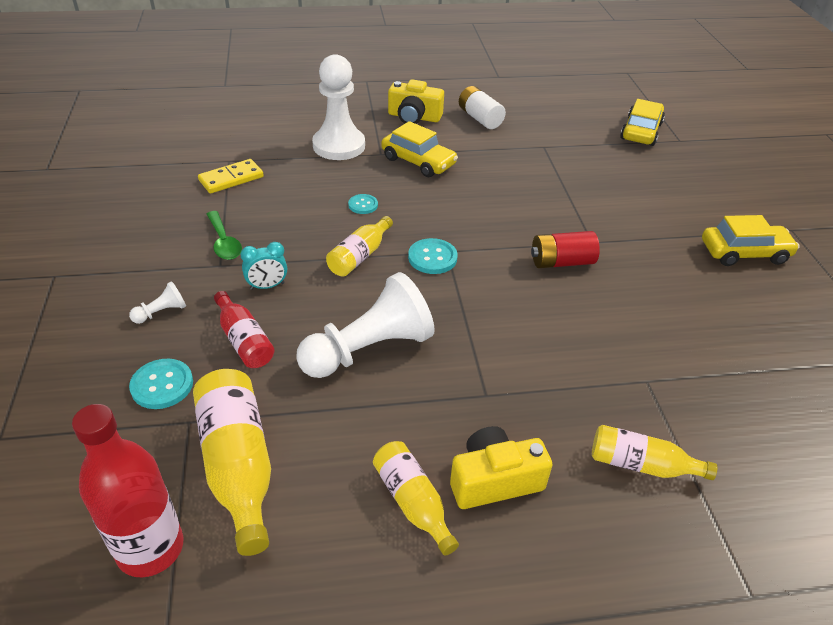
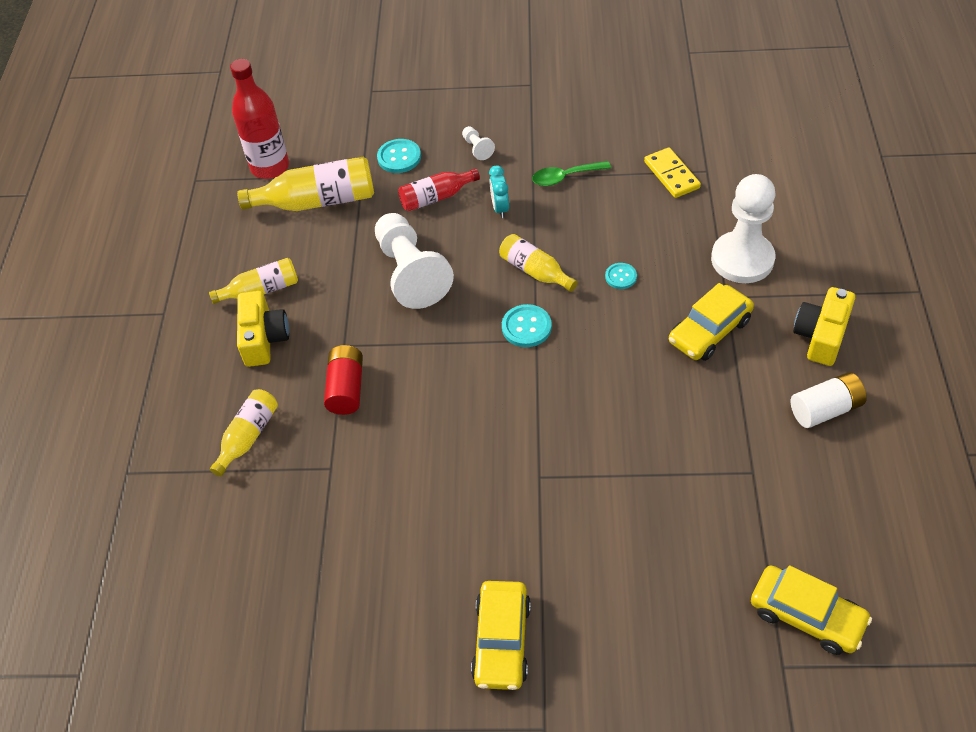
camera: 105 degrees right, 10 degrees up
(561, 262) = (507, 438): red battery -> red battery (346, 389)

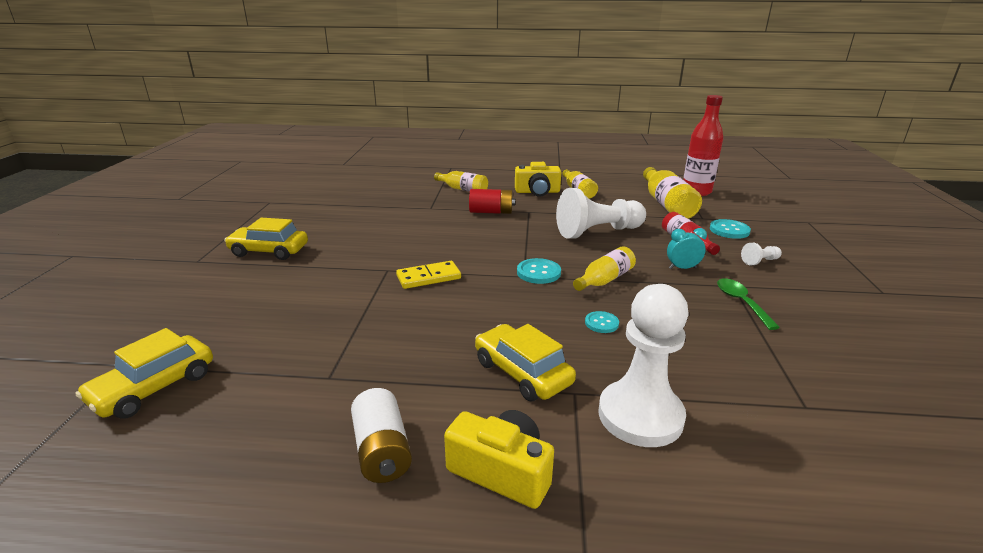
camera: 90 degrees right, 25 degrees down
(671, 175) = (781, 375): yellow domino -> yellow domino (428, 277)

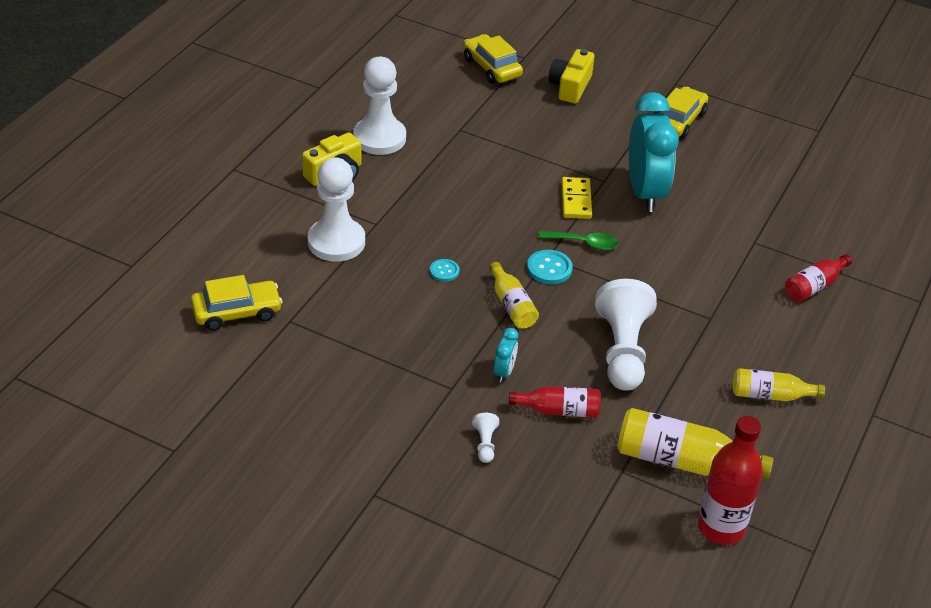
camera: 110 degrees right, 15 degrees up
(382, 451) = (379, 138): white battery -> white pawn
(394, 250) = (645, 192): none -> turquoise clock
(463, 189) = (814, 286): yellow bottle -> red bottle
(491, 212) = (721, 286): red battery -> none
(522, 372) = (411, 209): yellow car -> yellow car (237, 312)
(537, 192) = (780, 352): yellow camera -> yellow camera (570, 87)
(729, 230) = (572, 472): turquoise button -> none
(741, 302) = (421, 373): green spoon -> green spoon (584, 243)

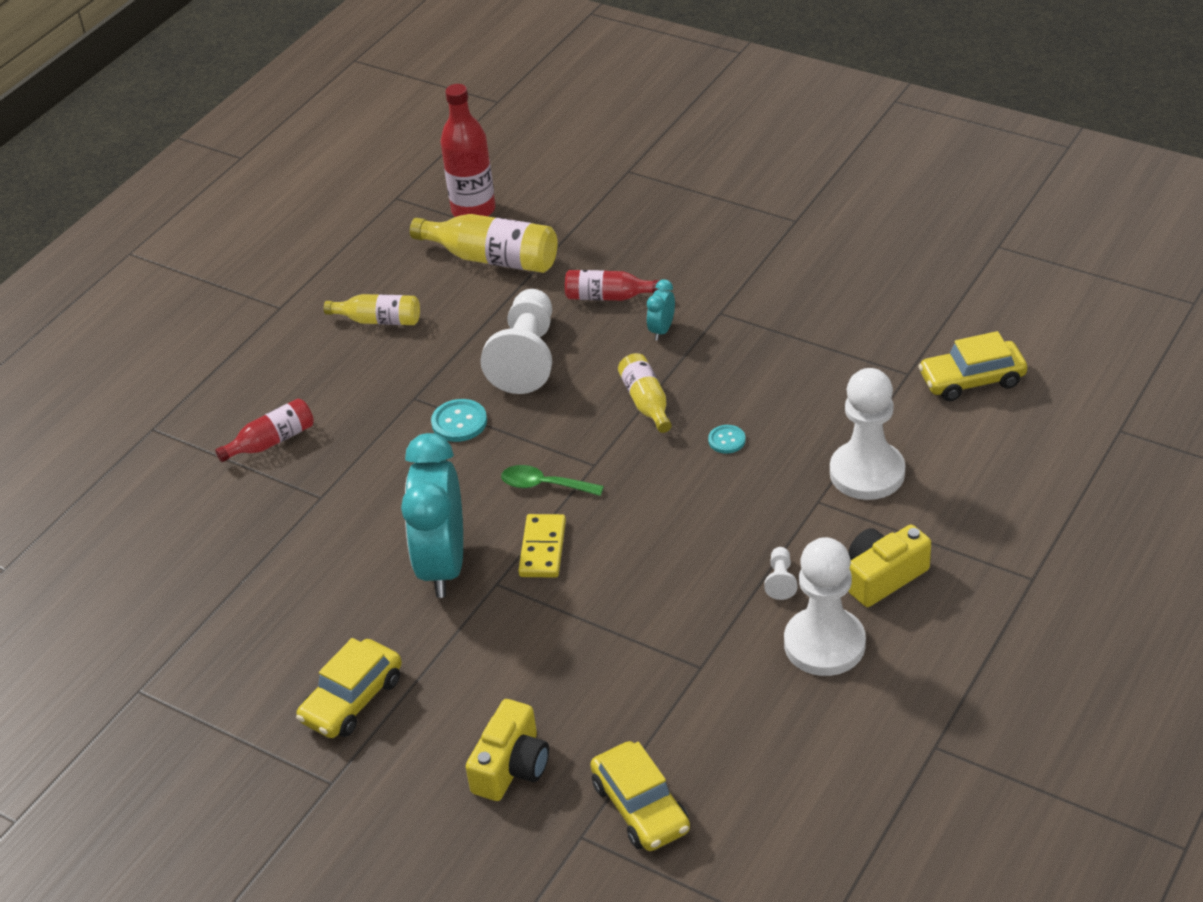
camera: 170 degrees left, 0 degrees up
(485, 444) = (687, 264): white pawn -> white pawn (780, 580)
(549, 268) = (594, 449): turquoise button -> turquoise button (459, 422)

